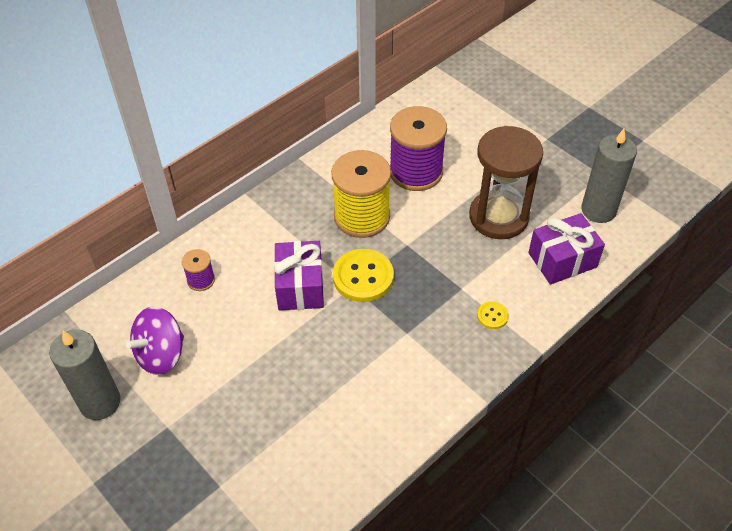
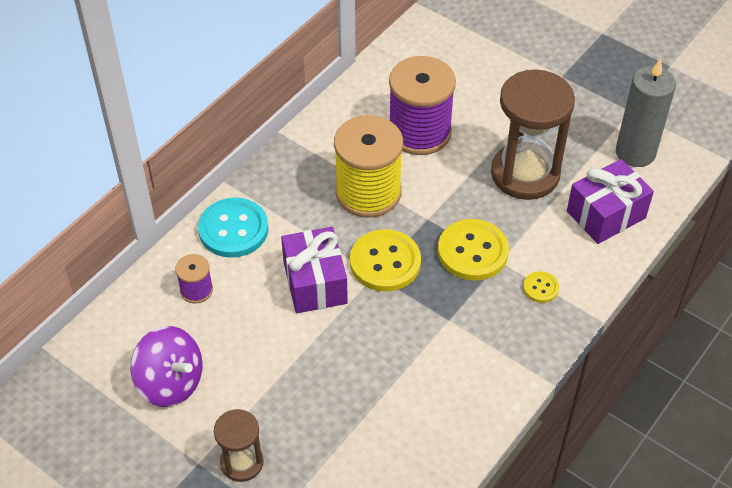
camera: 10 degrees left, 0 degrees up
(100, 402) = (112, 447): grey candle -> none
(161, 354) = (171, 382): purple spinning top -> purple spinning top turned 90 degrees counterclockwise
(203, 431) = (242, 462): none -> brown hourglass
(243, 234) = (233, 229): none -> turquoise button
(440, 277) = (472, 251): none -> yellow button

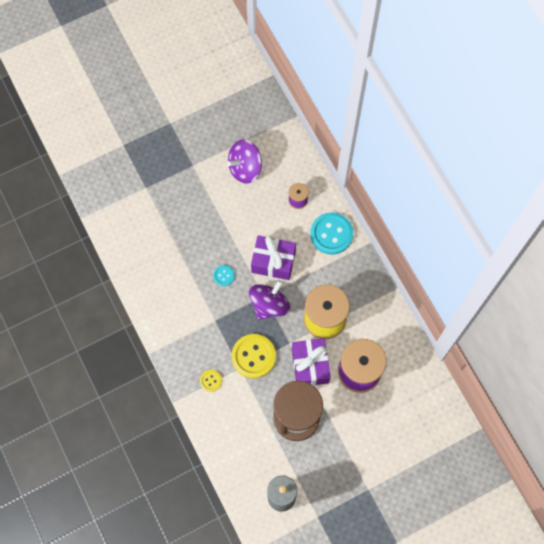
camera: 115 degrees right, 20 degrees up
(242, 462) = (183, 184): brown hourglass -> none
(372, 337) = (224, 276): none -> turquoise button
(385, 262) = (269, 305): yellow button -> purple spinning top
(606, 214) = (243, 448): purple gift -> purple gift (310, 365)

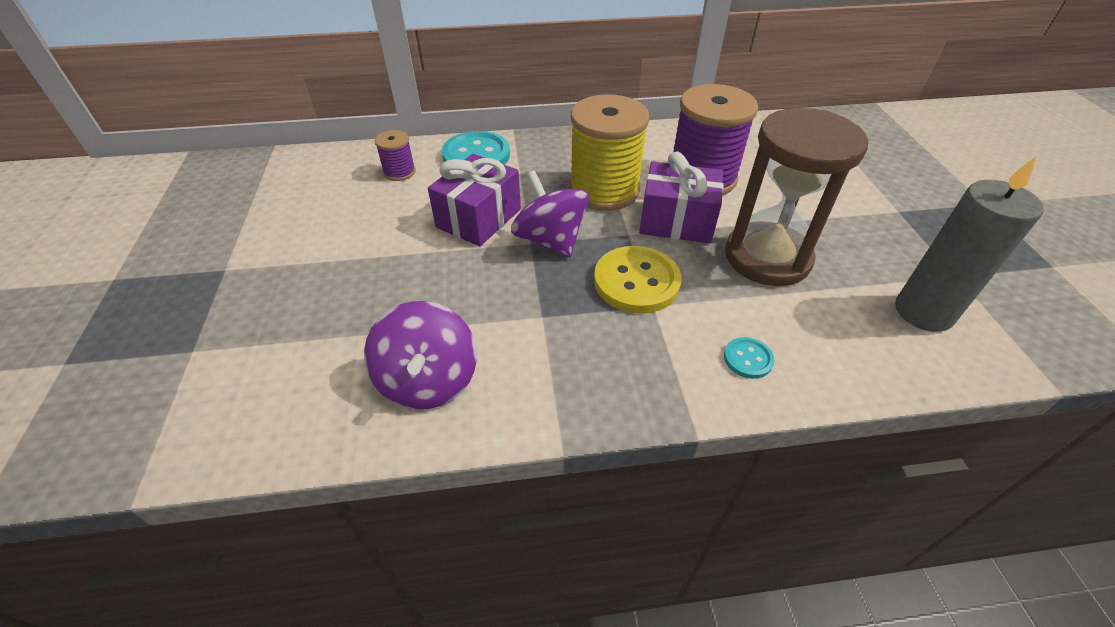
camera: 70 degrees left, 25 degrees down
(211, 381) = (665, 355): yellow button -> none
(224, 276) = (462, 282): turquoise button -> turquoise button (748, 359)
(245, 168) = (297, 210): purple spinning top -> purple spinning top (428, 380)

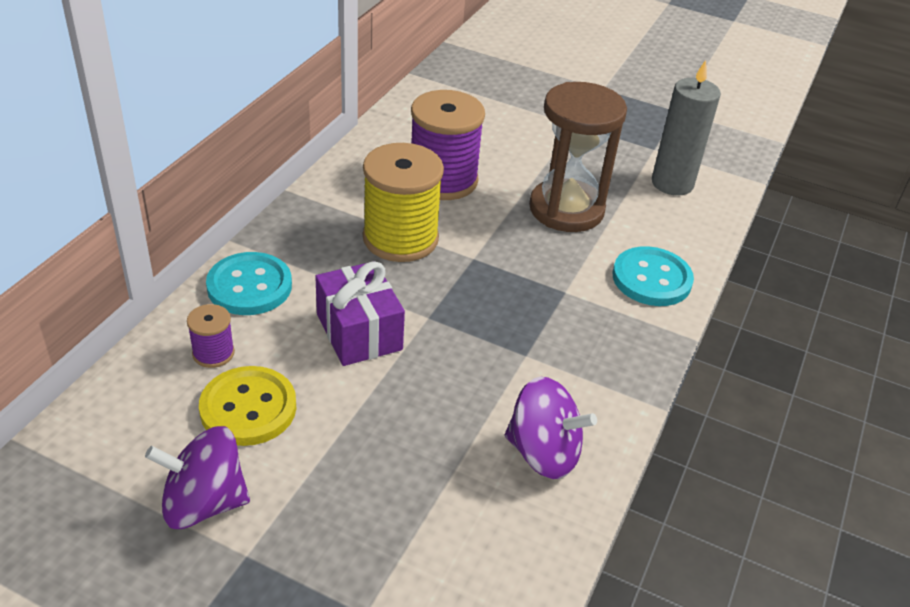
camera: 60 degrees left, 5 degrees down
(550, 240) = (437, 304): purple spinning top -> purple spinning top (204, 503)
(636, 281) = (533, 285): yellow button -> yellow button (248, 408)
(676, 221) = (483, 225): purple gift -> none
(748, 359) = (651, 279): turquoise button -> turquoise button, size x2.03

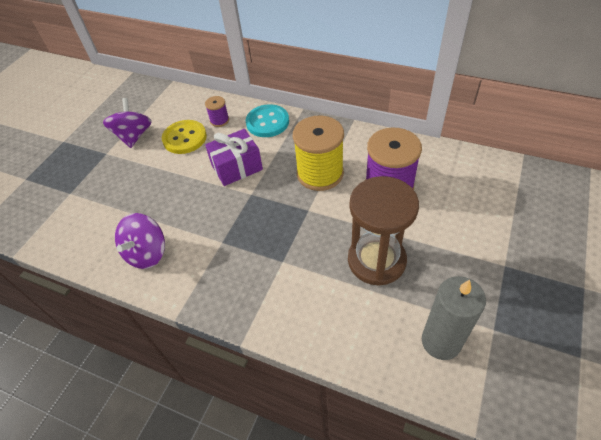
camera: 95 degrees right, 10 degrees up
(651, 279) = (304, 317): turquoise button -> none

